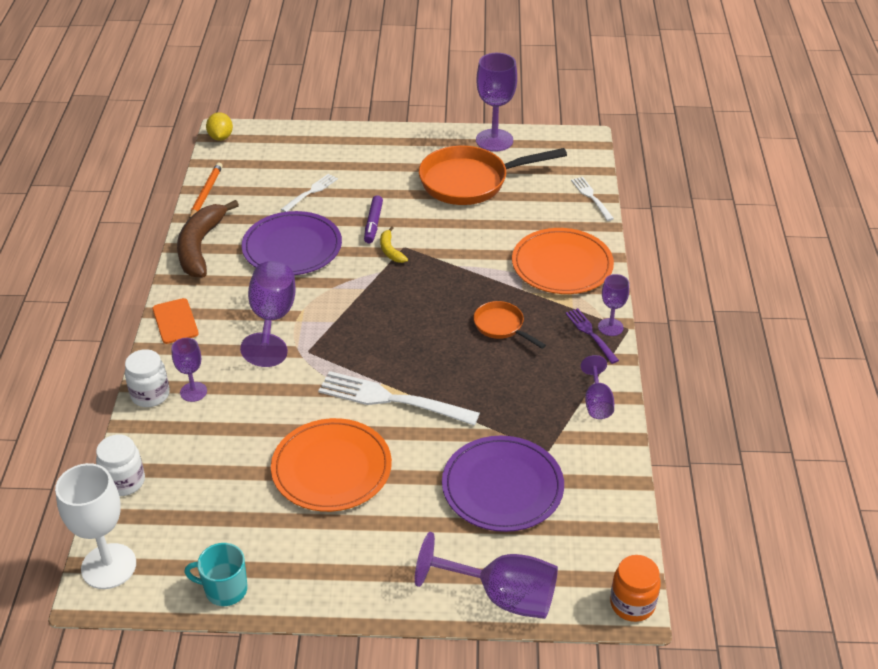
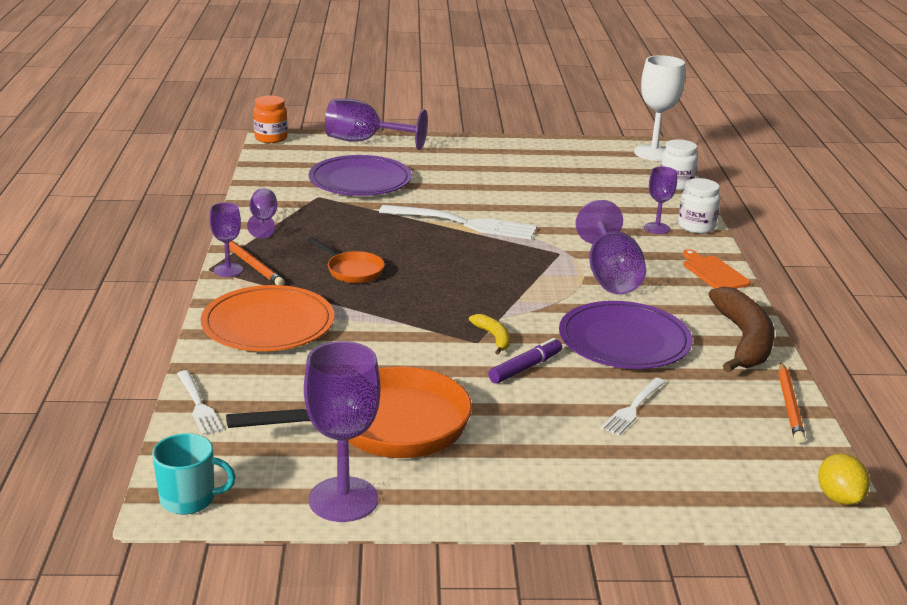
camera: 175 degrees right, 15 degrees down
(225, 589) = (563, 145): turquoise mug -> turquoise mug (189, 499)
(331, 468) = (507, 189): orange plate -> none
(373, 224) = (525, 367): purple marker -> purple marker turned 45 degrees clockwise
(590, 334) = (253, 265): purple fork -> orange pencil

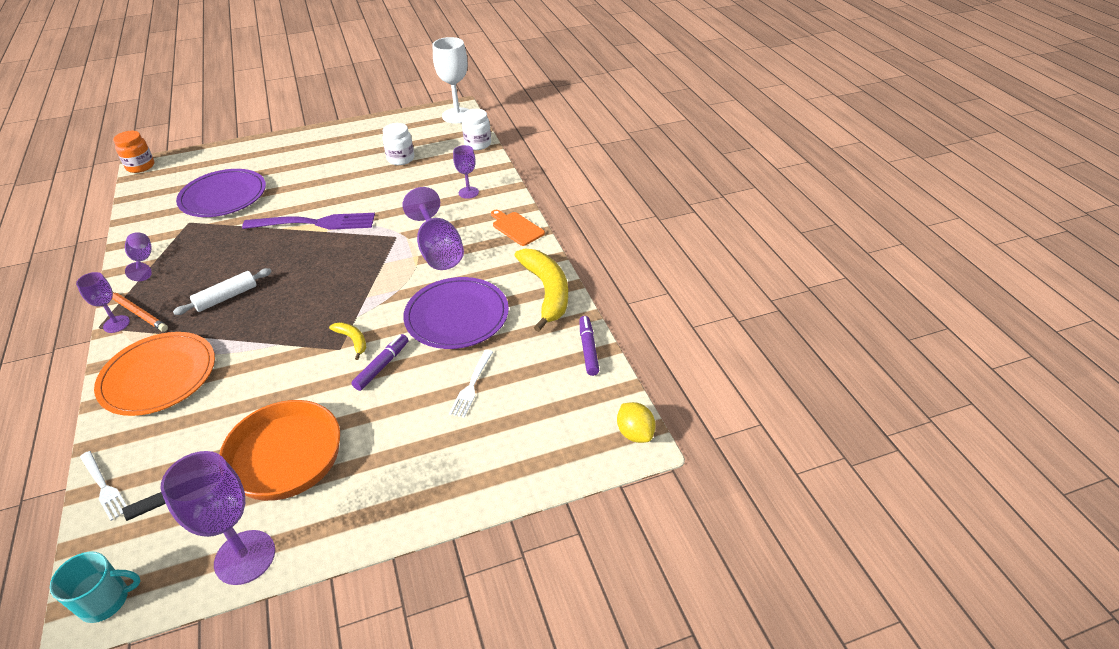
camera: 15 degrees left, 15 degrees up
(352, 270) = (226, 297): orange pan -> white rolling pin
(364, 141) = (222, 153): purple goblet -> none
(463, 223) = (315, 223): white fork -> purple fork
(696, 227) = (498, 184): white jar -> white jar (401, 159)
(744, 340) = (547, 292): brown banana -> yellow banana
(789, 405) = (588, 349): orange pencil -> purple marker

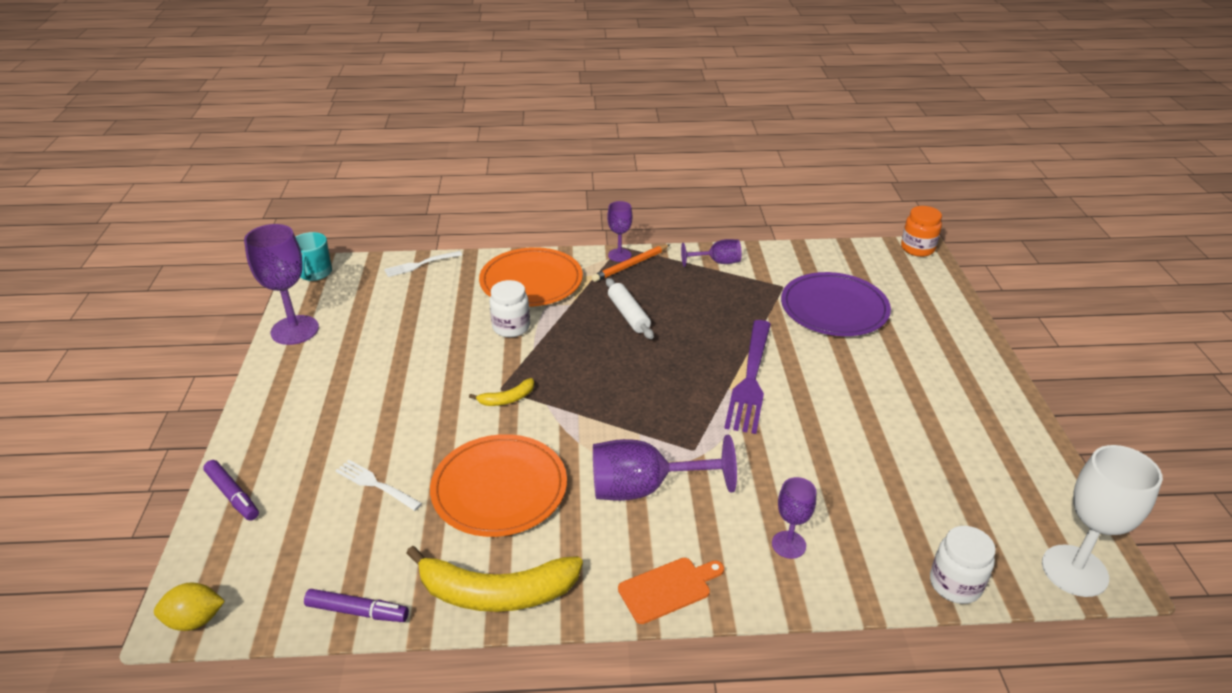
camera: 105 degrees right, 5 degrees down
(274, 462) = (378, 345): orange pan -> none
(382, 366) = (453, 417): purple marker -> purple marker (233, 495)
(401, 159) = (910, 474): white jar -> white jar (511, 327)
(457, 316) = (499, 488): purple plate -> orange plate

